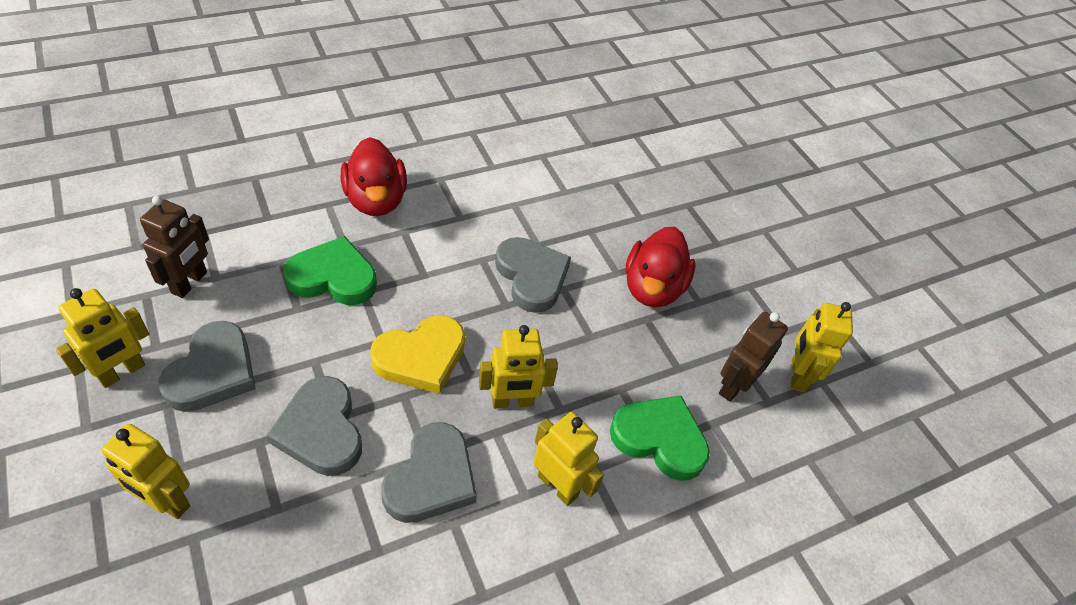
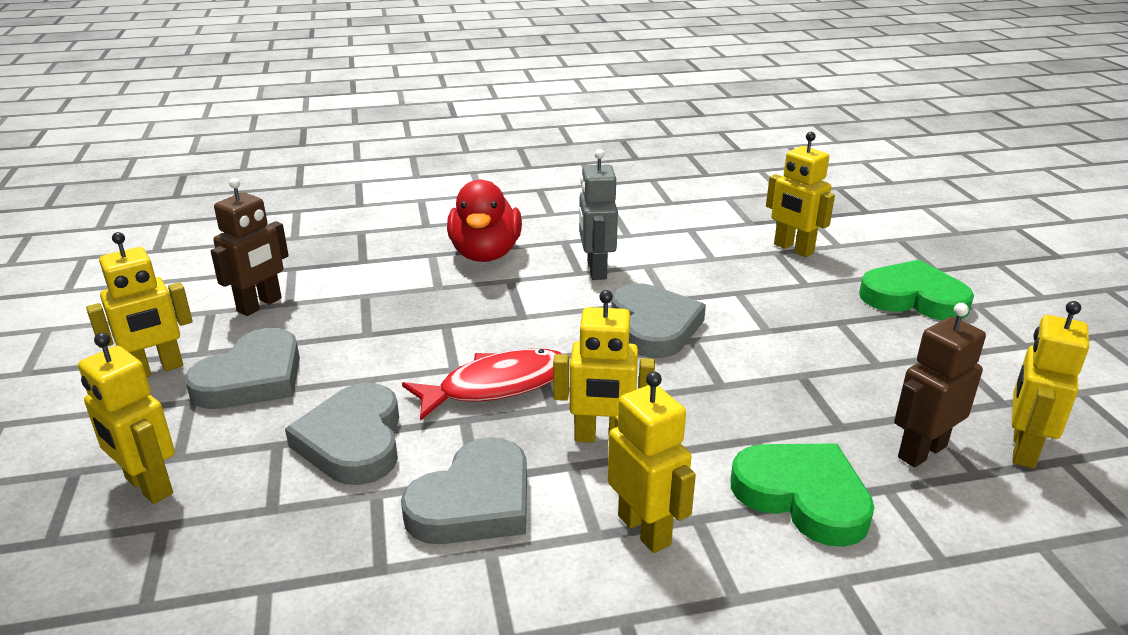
camera: 20 degrees right, 20 degrees down
(333, 277) = (416, 311): green heart -> green heart (913, 298)
(421, 357) = (496, 386): yellow heart -> red fish
(474, 213) = (596, 270): none -> grey robot
(626, 175) = (793, 249): none -> yellow robot
(652, 288) = (813, 347): red duck -> none

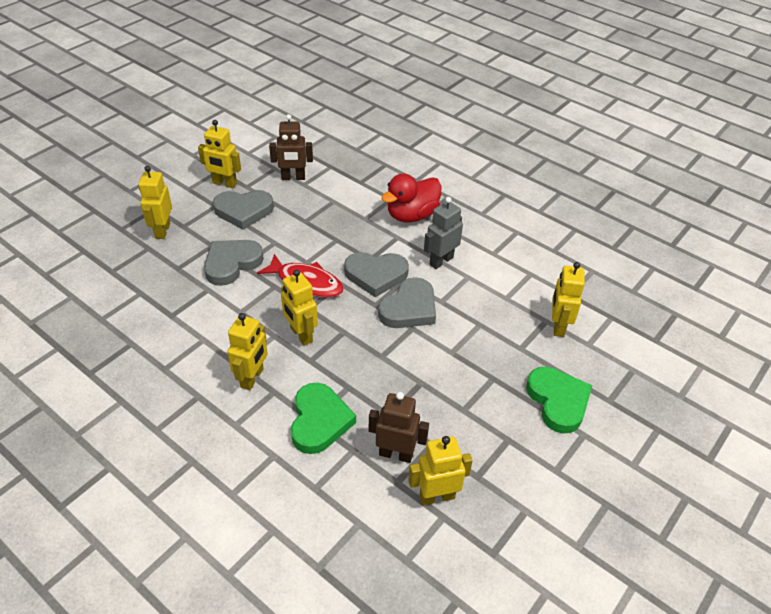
camera: 50 degrees right, 15 degrees up
(474, 502) = (226, 319): grey heart -> grey heart (376, 275)

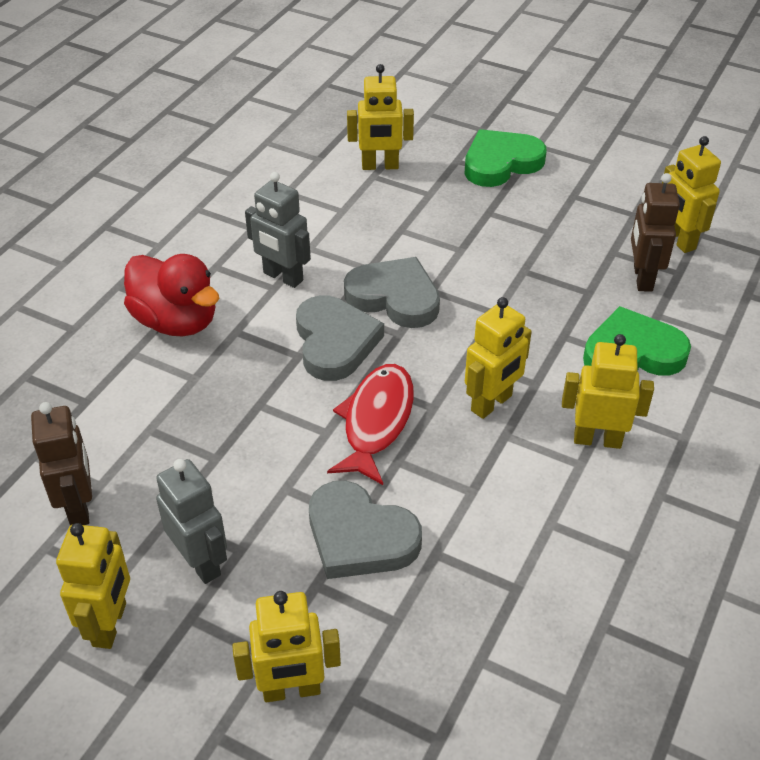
camera: 100 degrees left, 0 degrees up
(243, 211) = (201, 562): grey heart -> grey robot

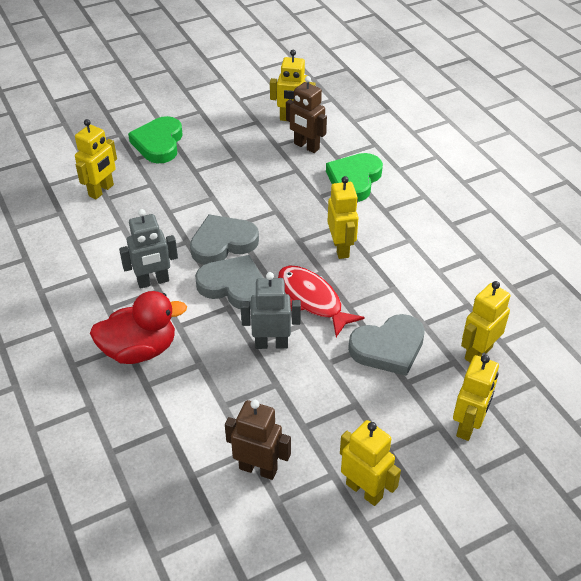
camera: 55 degrees left, 0 degrees up
(201, 562) = (351, 426): grey robot -> grey robot (271, 344)
(597, 439) = (399, 224): yellow robot -> yellow robot (478, 353)

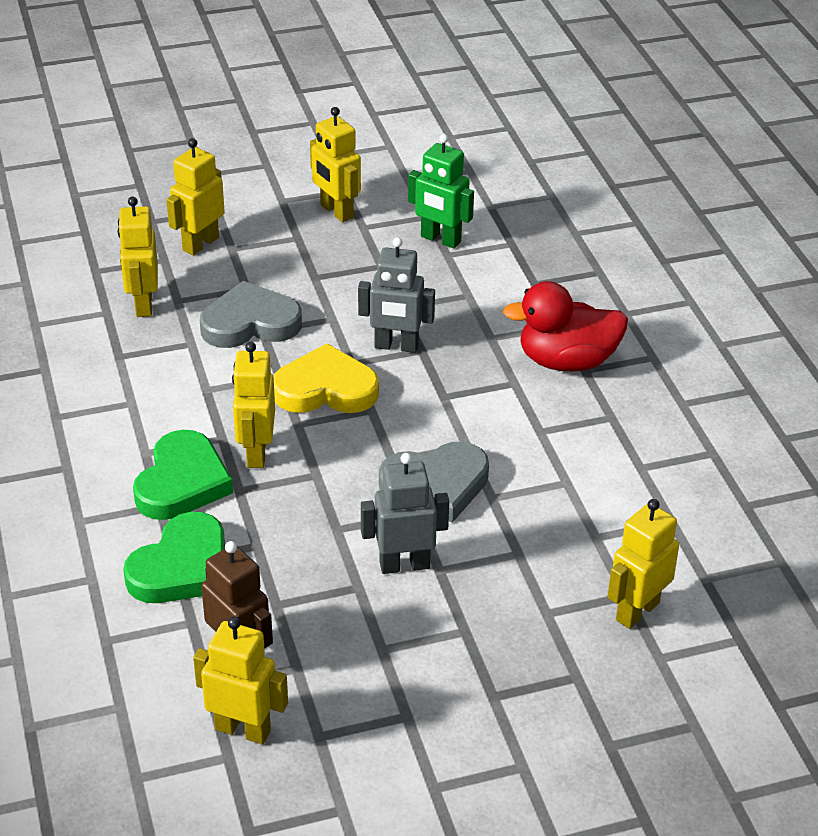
camera: 170 degrees left, 5 degrees down
(153, 281) = (547, 443): grey robot -> grey robot (404, 565)
(159, 143) = (529, 706): green heart -> green heart (182, 482)
(233, 286) = (431, 421): grey heart -> none
(258, 468) = (440, 239): brown robot -> green robot
(312, 300) = (326, 389): red fish -> yellow heart
(478, 353) = (143, 304): yellow robot -> yellow robot turned 120 degrees clockwise

